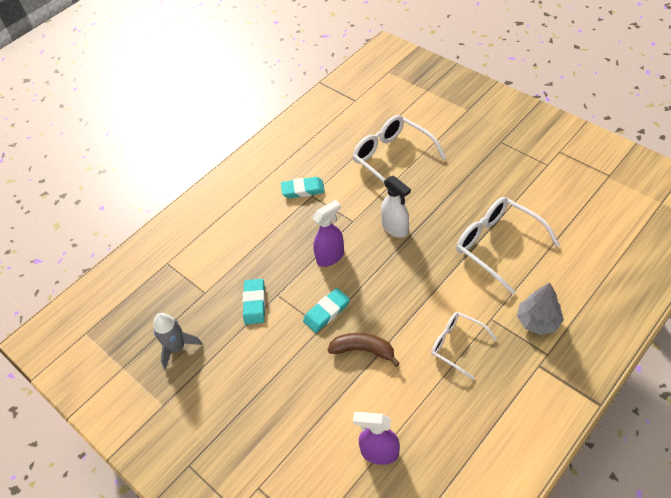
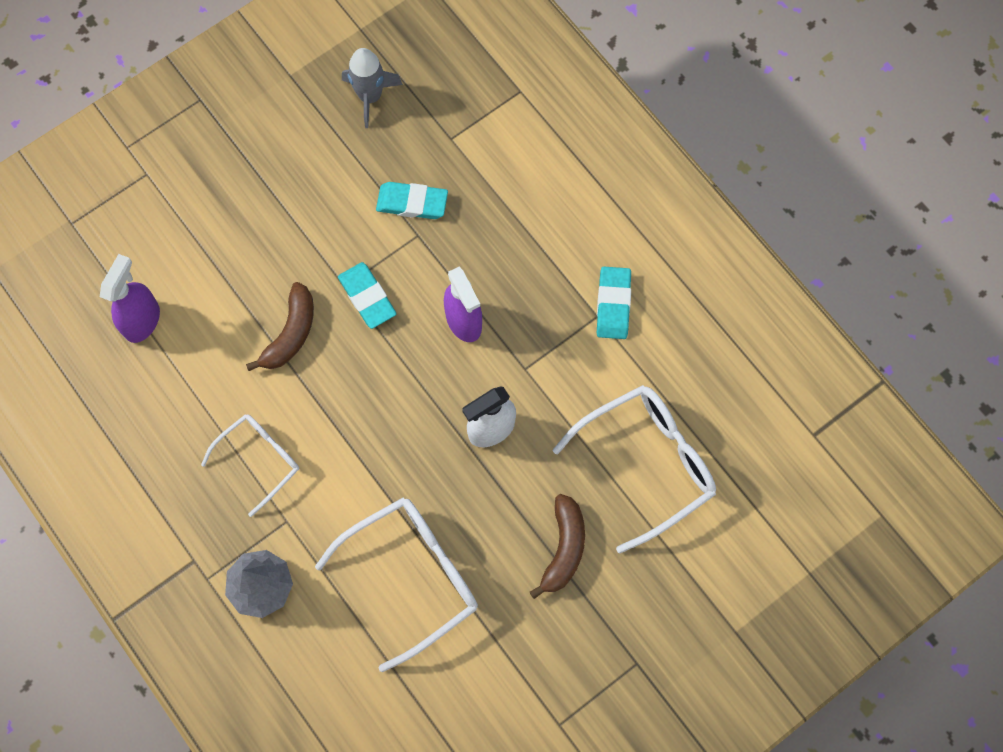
camera: 95 degrees right, 20 degrees up
(452, 182) = (563, 548): none -> brown banana

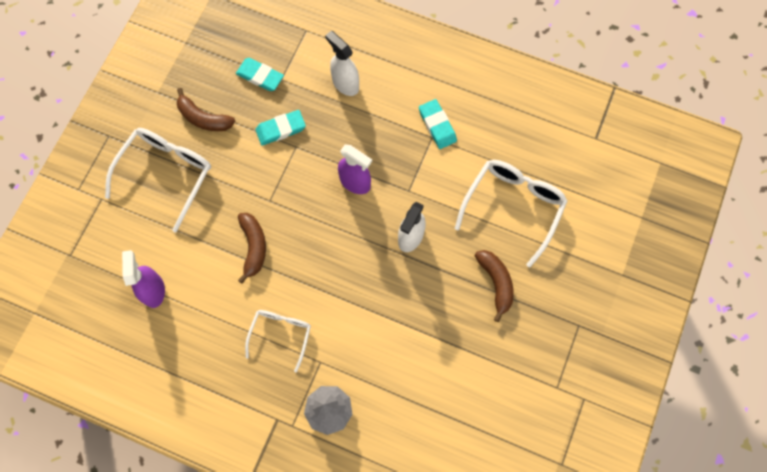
camera: 30 degrees left, 0 degrees up
(326, 138) = (204, 118): none -> brown banana
(367, 297) = (287, 200): turquoise eraser -> turquoise eraser (260, 76)
(370, 97) = (216, 79): grey rocket -> none
(412, 576) = (417, 351): white glasses -> white glasses (166, 174)
(528, 187) = (345, 84): none -> white spray bottle

